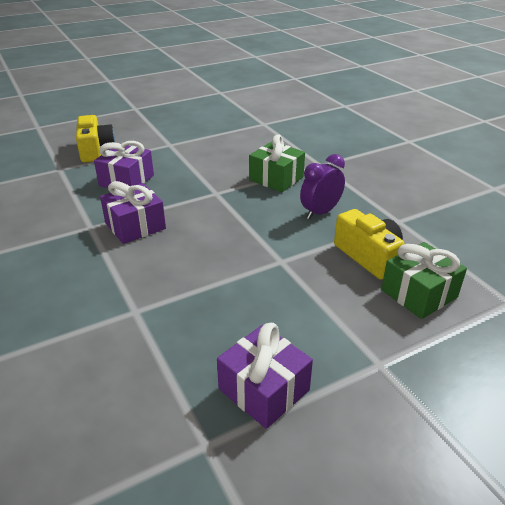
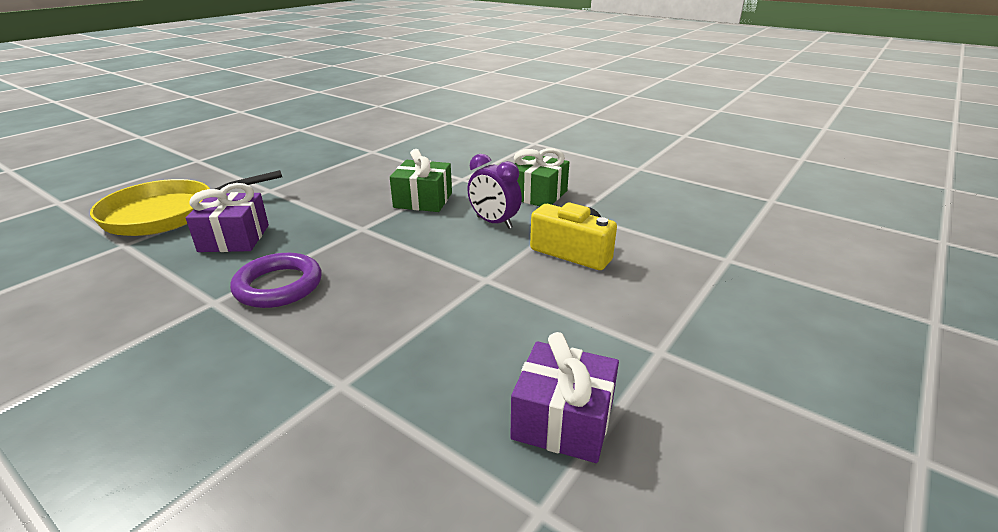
camera: 25 degrees left, 5 degrees down
(96, 150) = (168, 214): yellow camera -> yellow pan
(135, 226) = (278, 286): purple gift -> purple ring
(320, 212) = (494, 222): purple clock -> purple clock turned 75 degrees counterclockwise
(419, 294) = (645, 274): green gift -> green gift (537, 195)

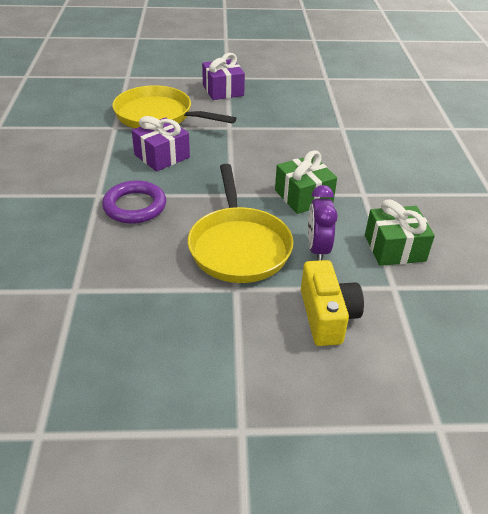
camera: 50 degrees right, 10 degrees up
(434, 254) = (239, 246): none -> yellow pan
(563, 420) = (120, 408): purple gift -> purple gift (223, 90)

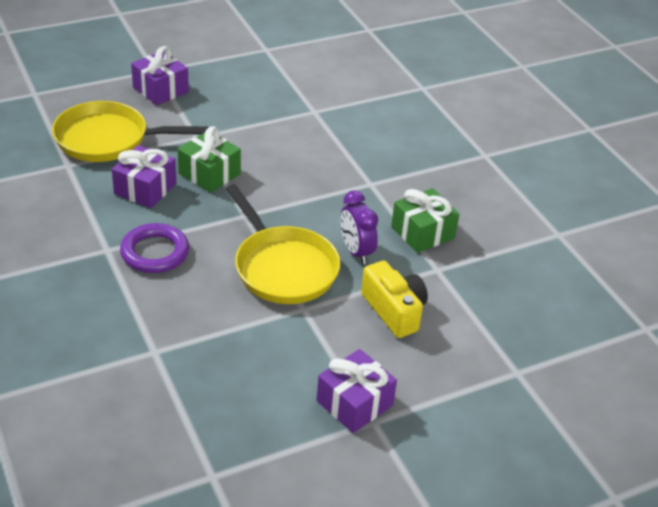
camera: 25 degrees left, 0 degrees up
(232, 402) = (354, 403): none -> purple gift
(303, 196) = (316, 200): green gift -> green gift (209, 173)

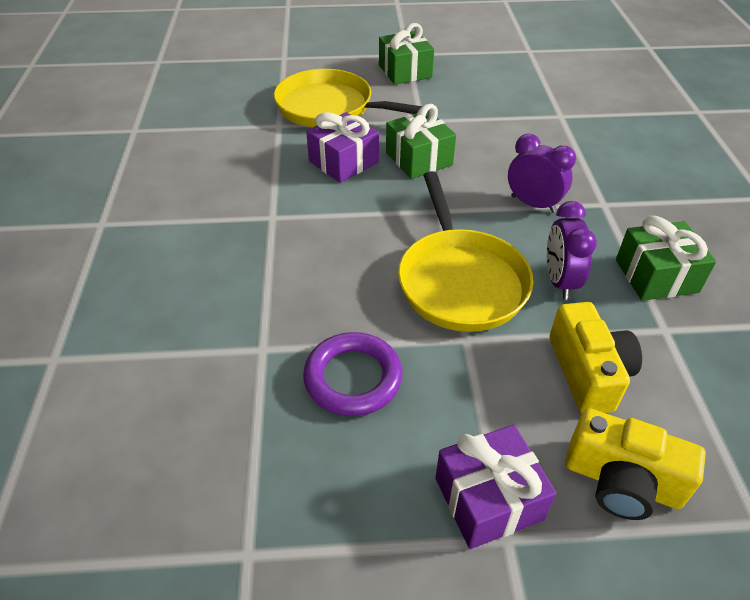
camera: 25 degrees right, 5 degrees up
(155, 252) = (320, 231): purple ring -> purple ring (353, 378)
(160, 89) = (405, 71): purple gift -> green gift
(317, 195) = (533, 204): none -> purple clock
(433, 371) = (622, 481): none -> yellow camera

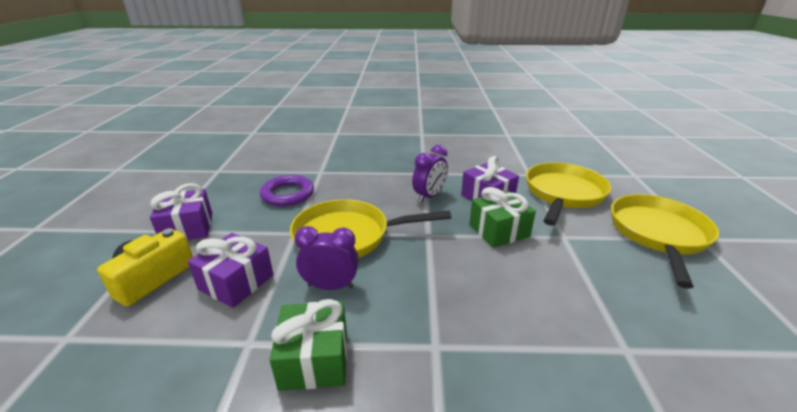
camera: 95 degrees right, 15 degrees down
(405, 71) = (658, 234): green gift -> yellow pan
(533, 204) = (435, 289): purple clock -> purple clock (429, 196)
(588, 372) = (236, 282): yellow camera -> purple gift

